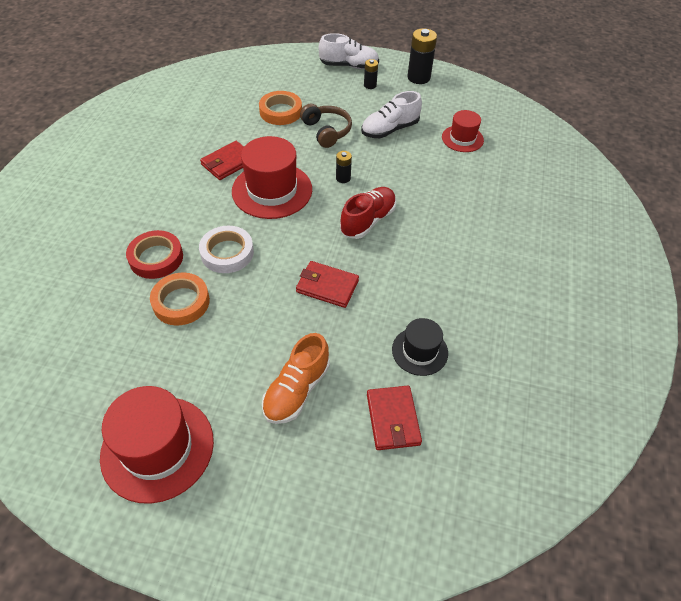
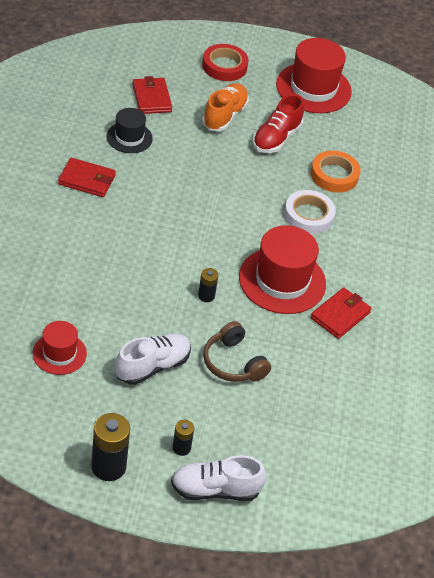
camera: 170 degrees right, 5 degrees down
(156, 258) = (372, 211): red tape -> red tape (224, 66)
(280, 111) = (298, 394): orange tape -> none
(327, 286) = (210, 186): red wallet -> red wallet (87, 180)
(368, 221) = (176, 246): red shoe -> red shoe (276, 138)

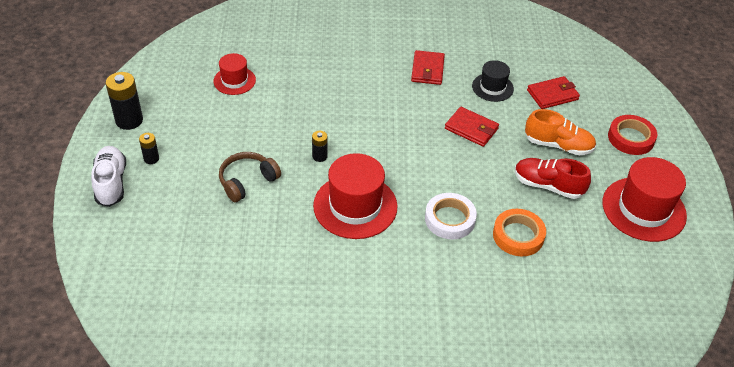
camera: 85 degrees right, 0 degrees up
(152, 366) = (232, 132): white shoe -> none
(340, 315) = (324, 253): red wallet -> red wallet (471, 129)

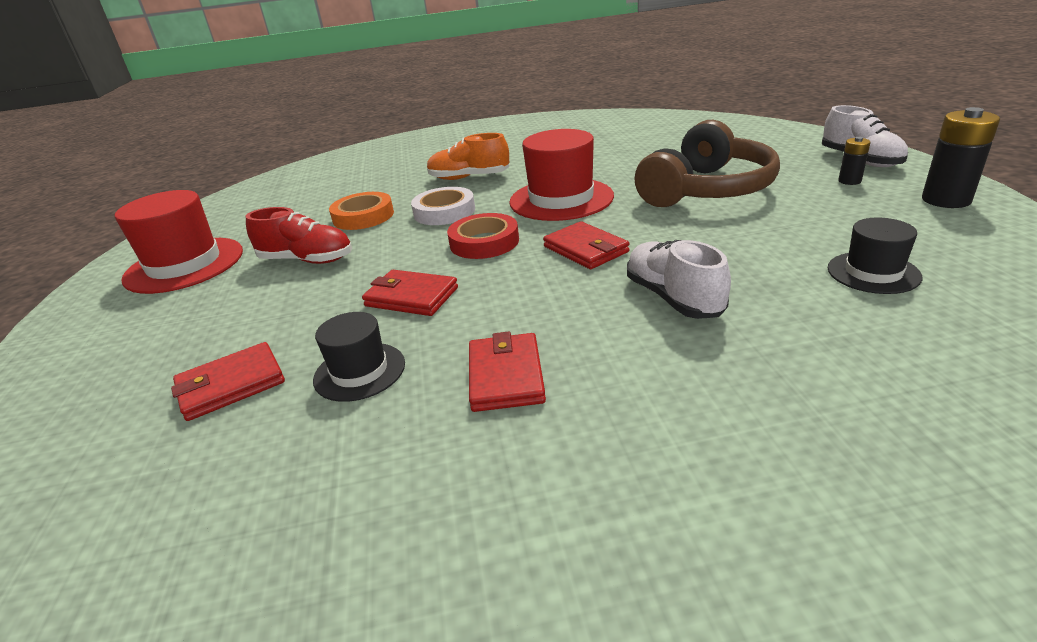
camera: 175 degrees right, 15 degrees down
(234, 80) = (873, 272): red hat -> black hat
(247, 181) = (706, 190): brown headphones -> brown headphones, size x1.76
(319, 156) = (635, 224): black battery -> none
(336, 91) = (673, 298): none -> white shoe
(362, 140) = (586, 249): none -> red wallet
(558, 145) = (266, 306): orange shoe -> orange shoe (469, 178)
(631, 138) = (125, 342): red tape -> red tape (484, 242)

